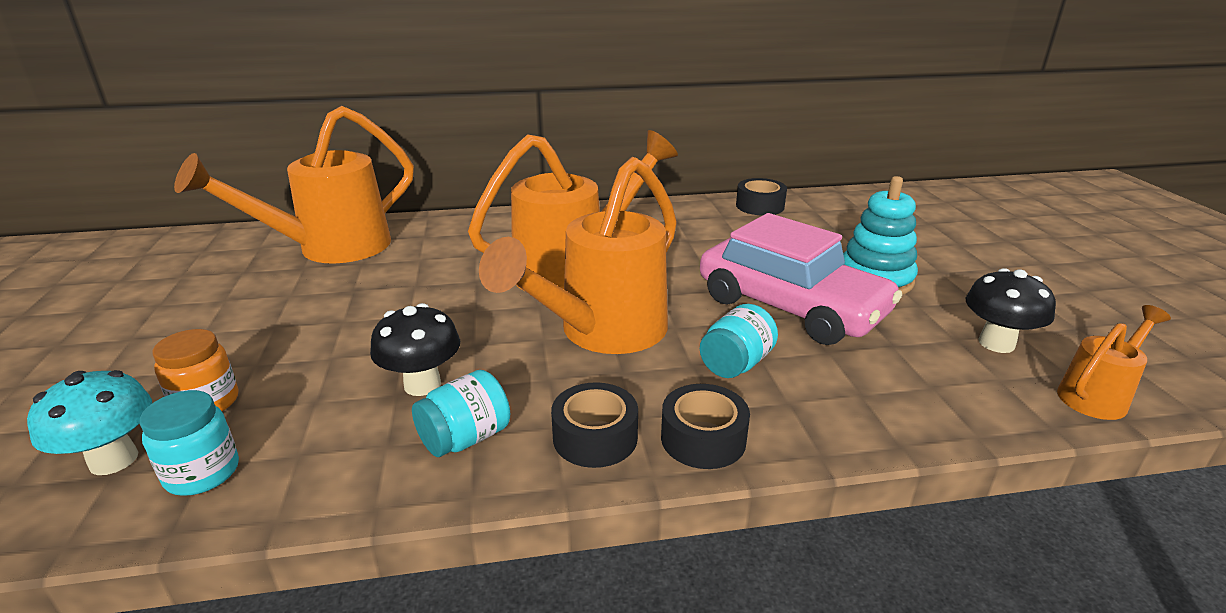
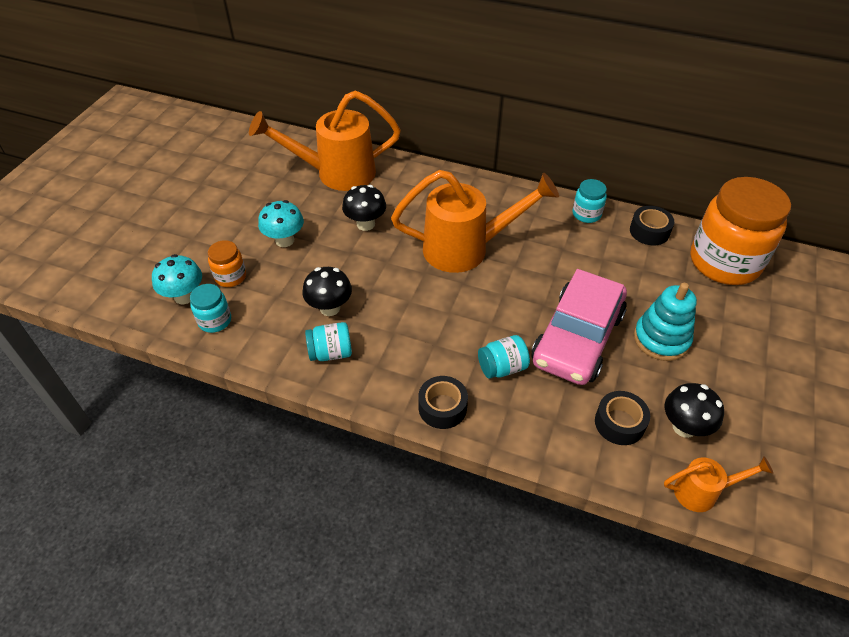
camera: 30 degrees right, 20 degrees up
(288, 332) = (284, 240): none -> turquoise mushroom
(412, 283) = (365, 224): none -> black mushroom
(595, 437) = (390, 381): black tape -> black tape (619, 423)
(601, 334) = (444, 311): orange watering can -> none
(683, 209) = (586, 214): none -> turquoise jar
(791, 306) = (577, 338): pink car -> pink car turned 45 degrees clockwise
(854, 209) = (724, 262): none -> orange jar

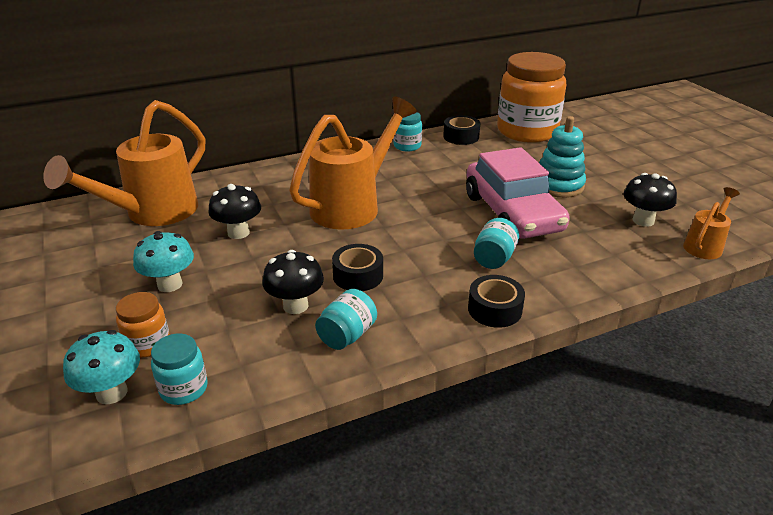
camera: 45 degrees left, 15 degrees down
(619, 423) = (610, 241): black tape -> black tape (358, 276)

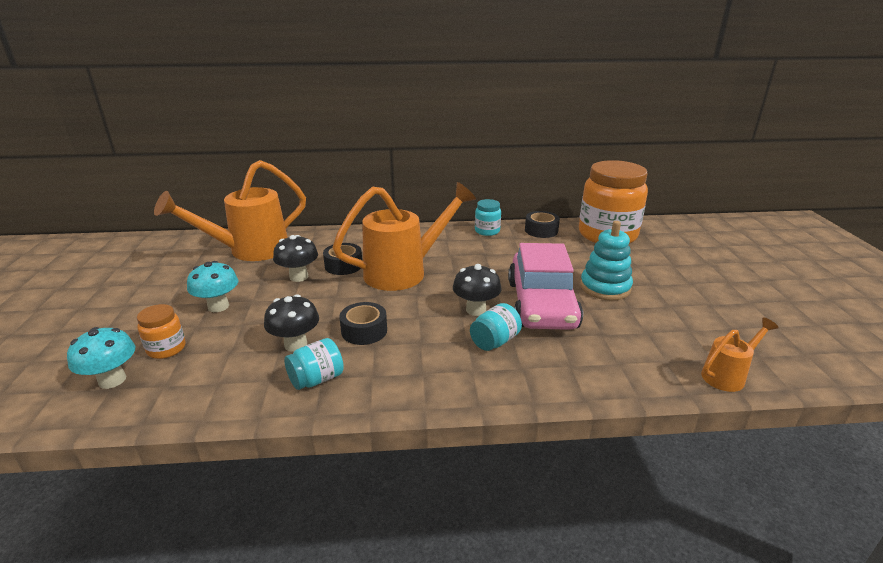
camera: 20 degrees right, 5 degrees down
(184, 389) = (162, 391): turquoise jar -> none
(494, 309) = (461, 388): black tape -> black tape (343, 265)
(643, 220) = (672, 336): black mushroom -> black mushroom (476, 310)

